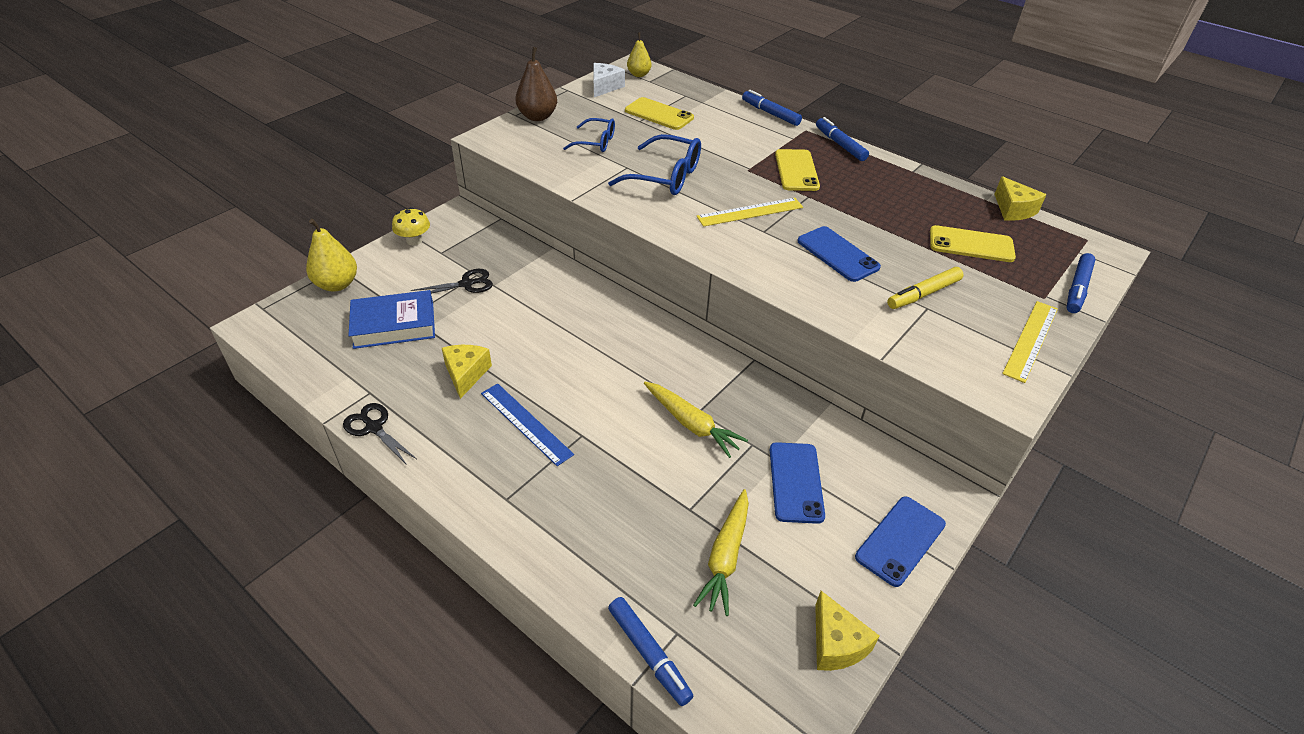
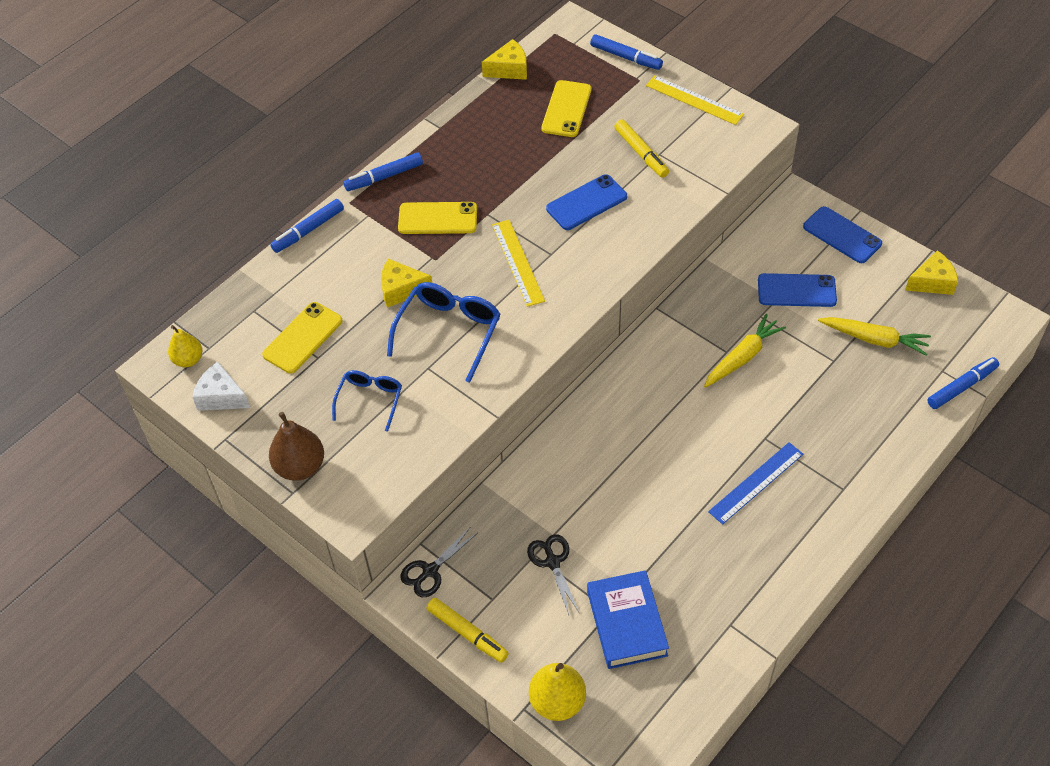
camera: 85 degrees left, 10 degrees up
(374, 428) = (777, 610): black scissors -> black scissors (430, 571)
(414, 240) = (467, 633): yellow mushroom -> yellow marker
(466, 374) = (697, 541): yellow cheese -> yellow cheese (401, 290)

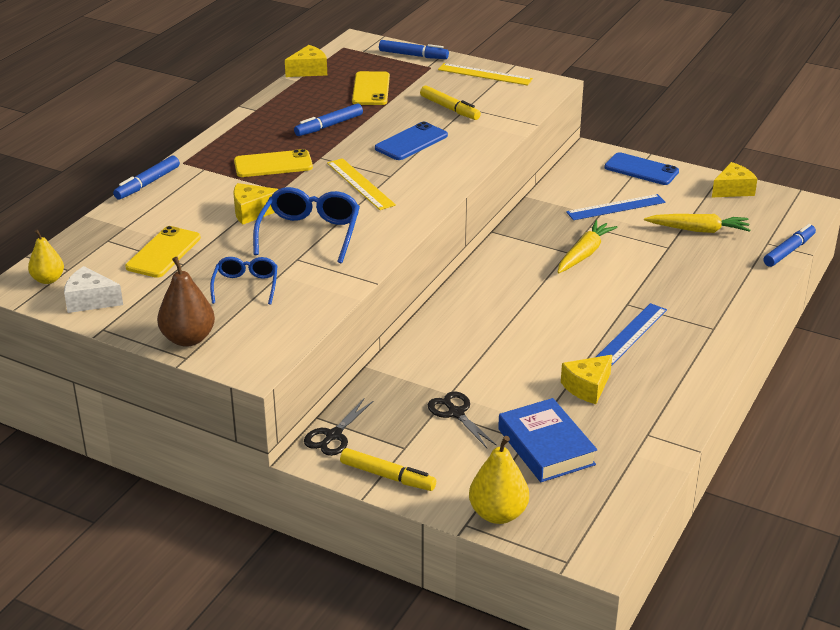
camera: 15 degrees left, 20 degrees down
(384, 177) = (212, 144): blue marker -> blue marker (329, 126)
(690, 550) = (587, 387): none -> yellow cheese
(796, 291) = (616, 207): blue phone -> blue ruler

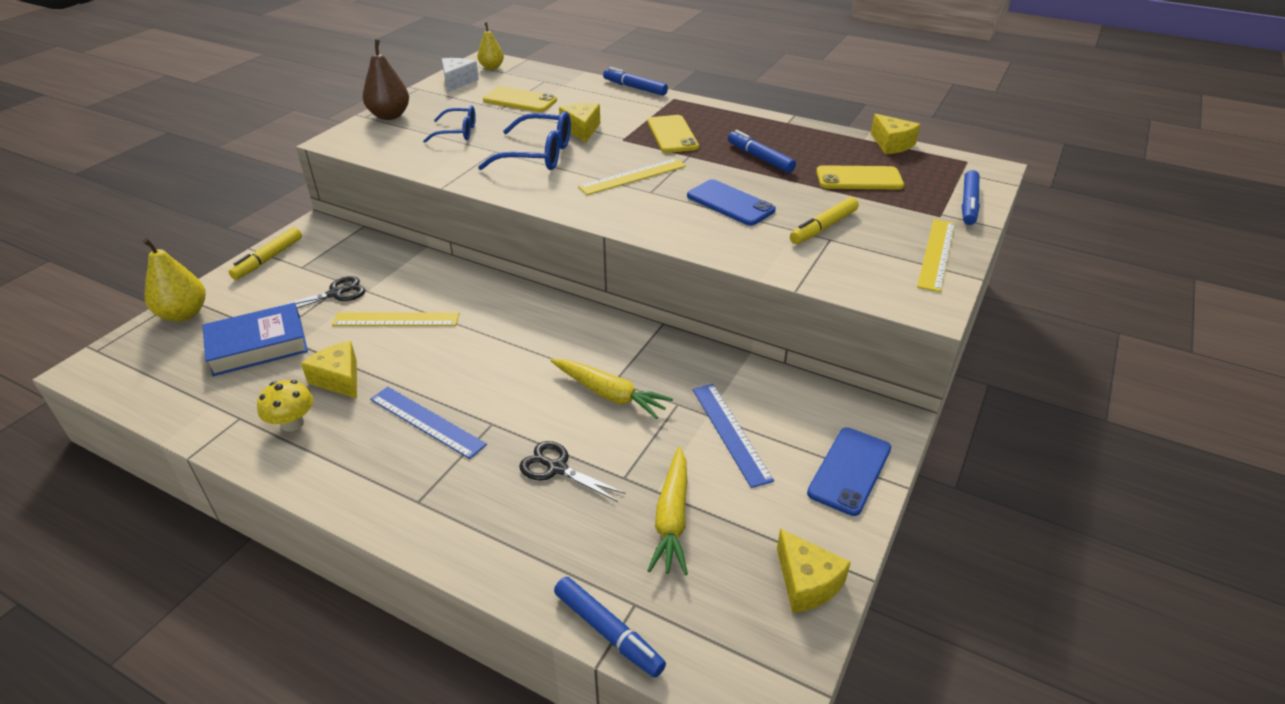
camera: 90 degrees right, 5 degrees up
(333, 436) = (335, 233): black scissors -> black scissors (557, 468)
(497, 368) = (396, 319): none -> yellow ruler
(647, 402) = (292, 423): none -> yellow mushroom

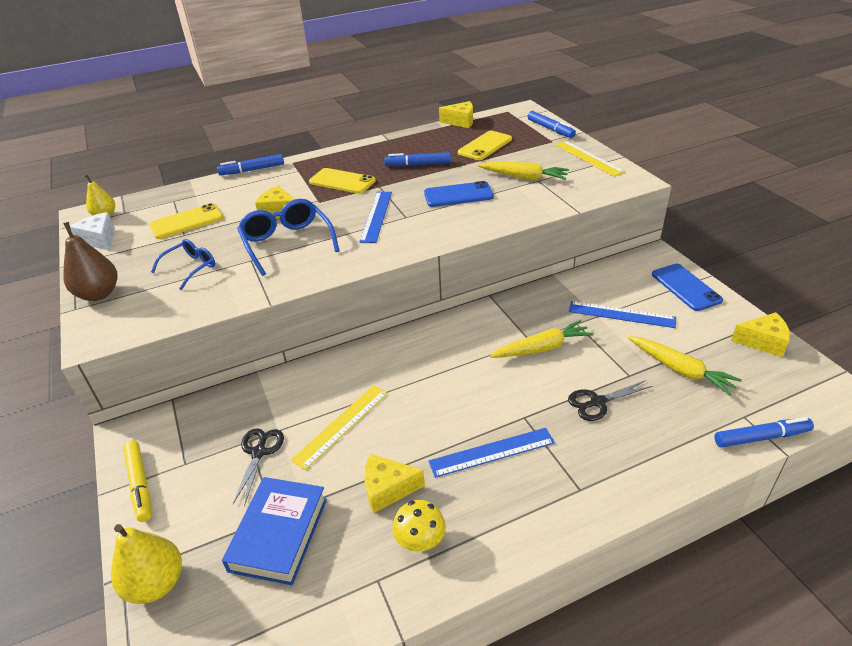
camera: 50 degrees left, 0 degrees up
(538, 155) = (287, 243): blue glasses -> blue glasses turned 75 degrees counterclockwise
(633, 176) = (376, 216): yellow ruler -> blue ruler
(823, 227) = (523, 177): yellow marker -> yellow carrot

